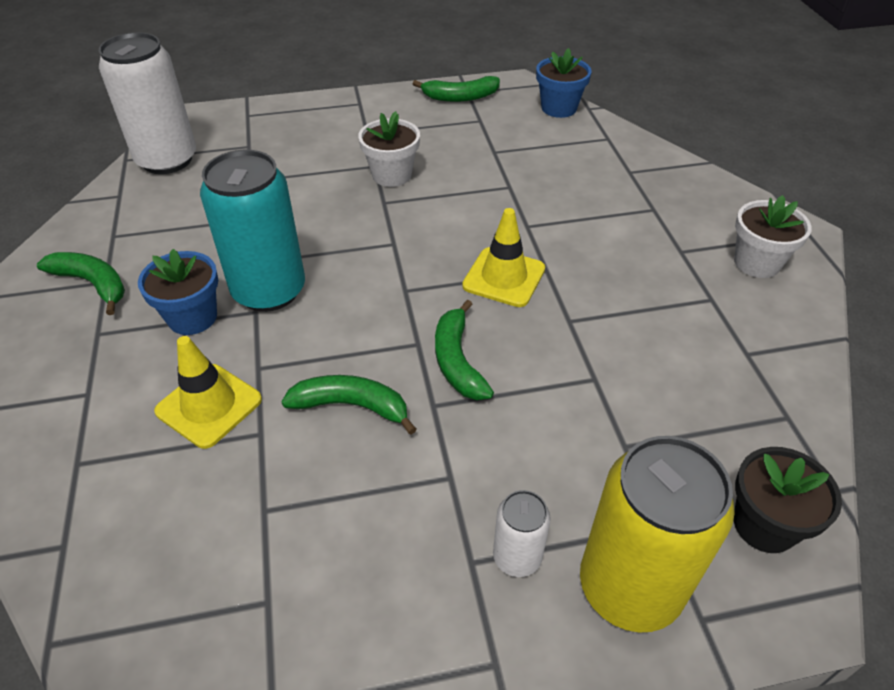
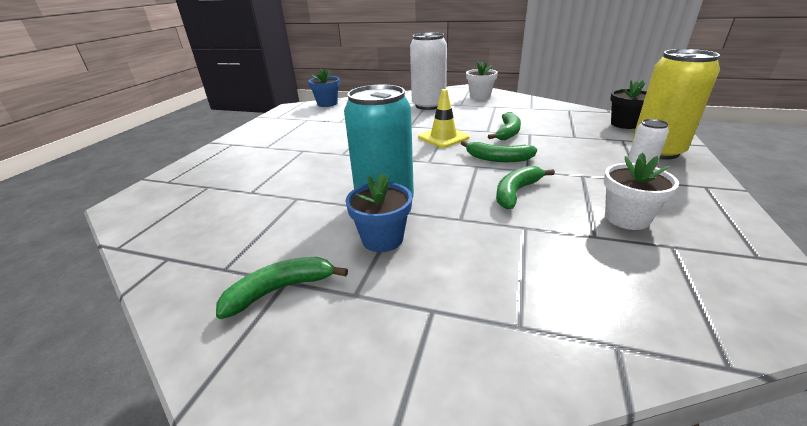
camera: 60 degrees left, 15 degrees down
(167, 160) = (159, 225): white can -> white can (428, 105)
(209, 405) = (486, 244): yellow traffic cone -> none
(391, 175) = (320, 147): white flower pot -> white flower pot (626, 218)
(460, 97) = (278, 120): green banana -> green banana (508, 132)

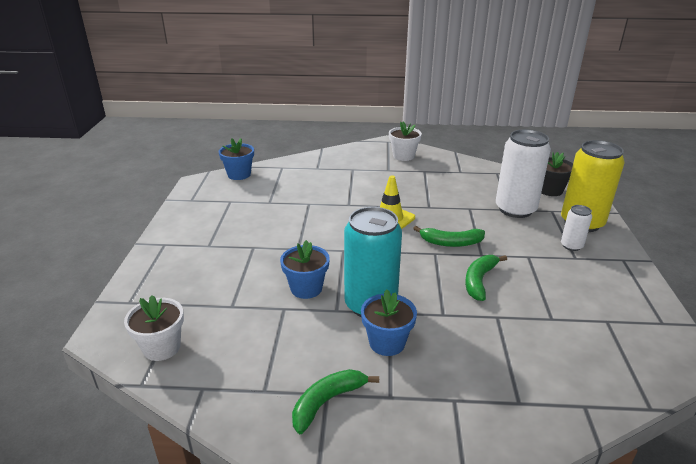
camera: 15 degrees left, 0 degrees up
(329, 184) = (306, 288): none -> blue flower pot
(428, 105) = (355, 172): white can -> white can (515, 209)
(508, 132) = (449, 208): green banana -> none
(626, 218) = (571, 298): white flower pot -> white flower pot (162, 347)

